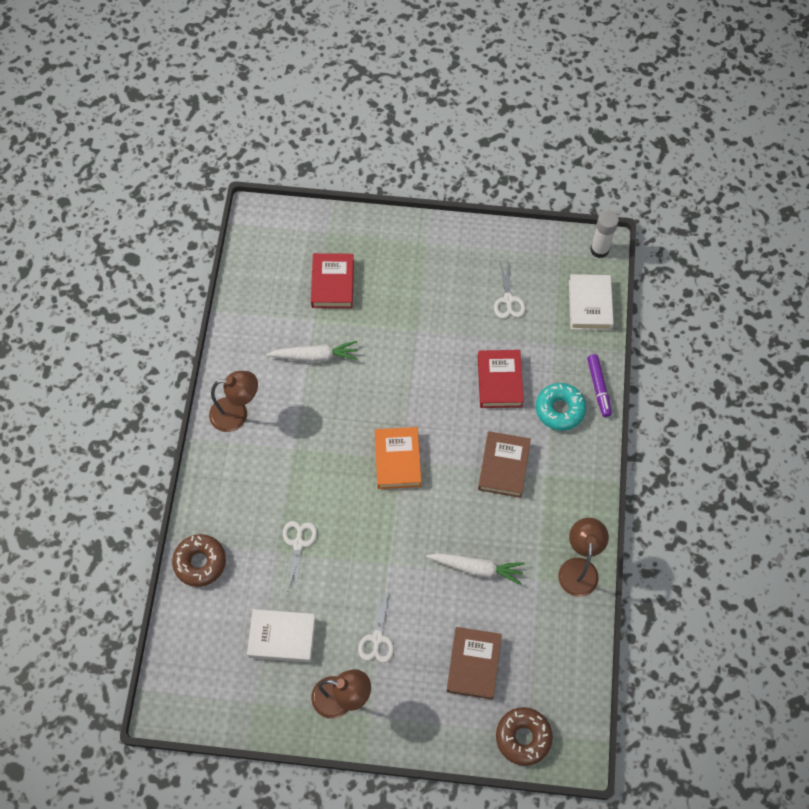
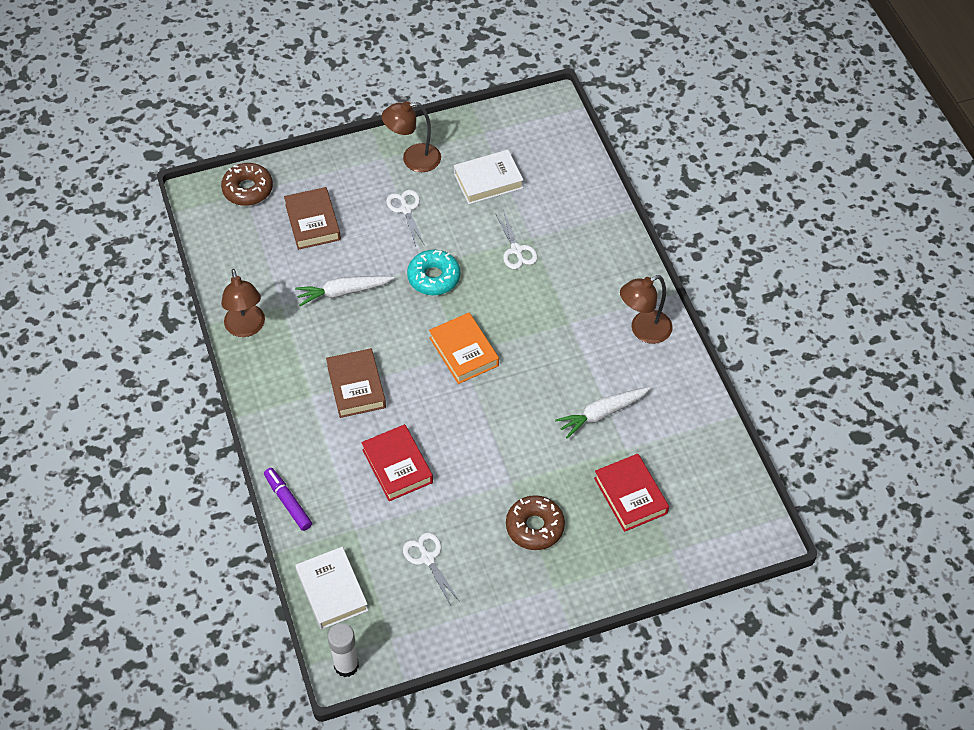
camera: 155 degrees right, 10 degrees down
(200, 562) = (593, 205): brown donut -> brown donut (535, 527)
(560, 409) = (321, 463): turquoise donut -> turquoise donut (434, 277)

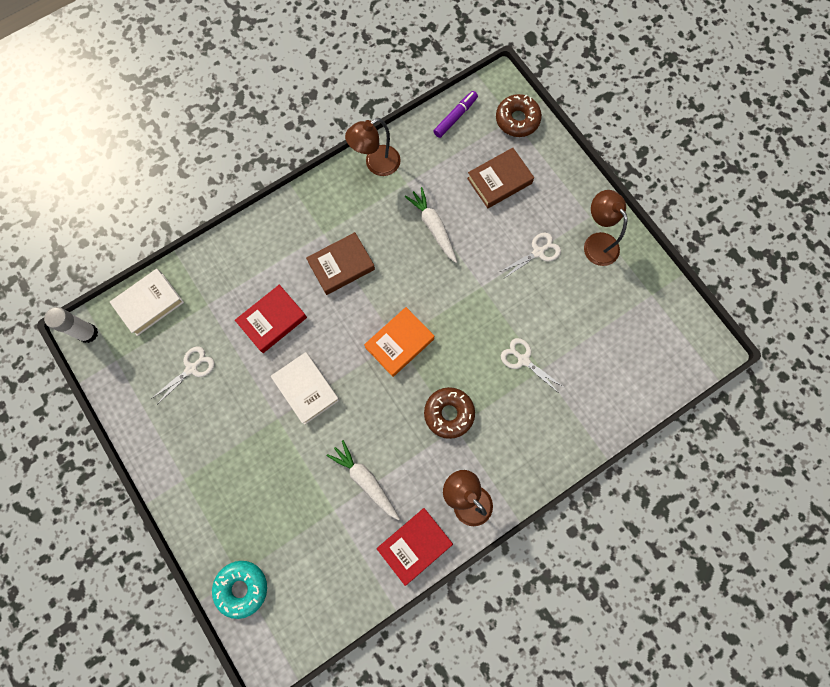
camera: 75 degrees right, 20 degrees up
(288, 502) = (221, 247): purple marker -> purple marker (455, 117)
(434, 277) = (471, 296): turquoise donut -> turquoise donut (241, 588)
(488, 181) = (595, 314): white book -> white book (306, 389)
(516, 250) = (523, 360): white scissors -> white scissors turned 75 degrees clockwise
(535, 527) = (238, 448): brown donut -> brown donut (449, 413)
(630, 495) = (286, 525): red book -> red book (414, 545)

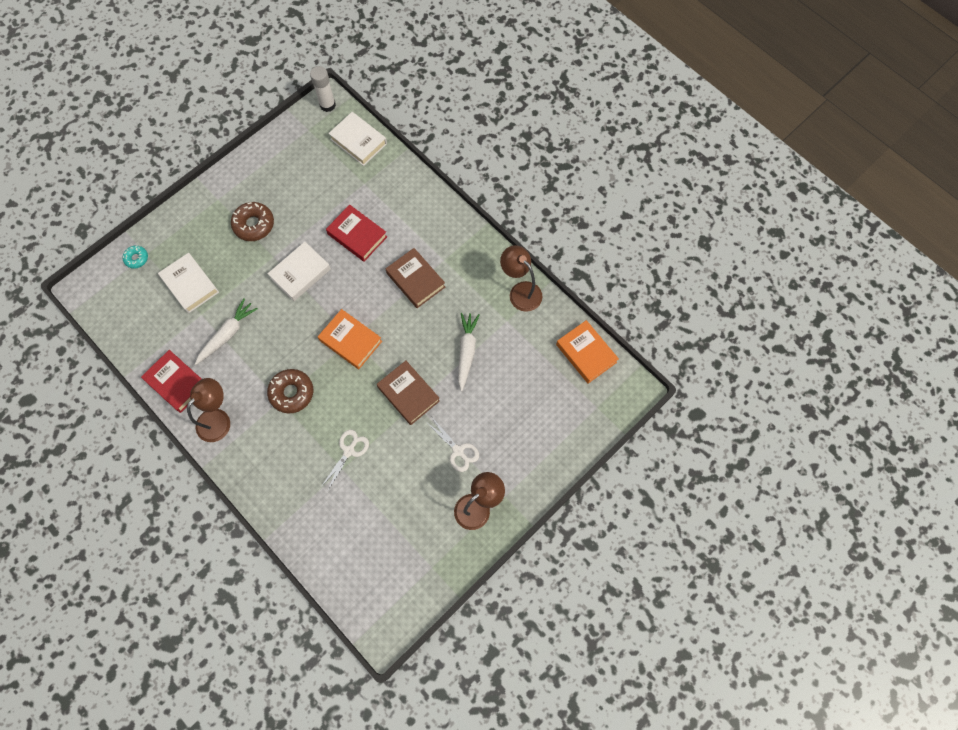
camera: 80 degrees right, 5 degrees down
(192, 368) = (308, 184): white scissors -> none
(241, 588) = (136, 258): turquoise donut -> turquoise donut, size x0.57
(293, 521) = (190, 285): none -> white book
(433, 227) = (466, 351): white carrot -> white carrot turned 45 degrees counterclockwise
(455, 117) = (586, 353): purple marker -> orange book
(499, 181) = (526, 404): brown book -> brown book (408, 394)
(517, 120) = (596, 412): brown donut -> brown donut (254, 224)

